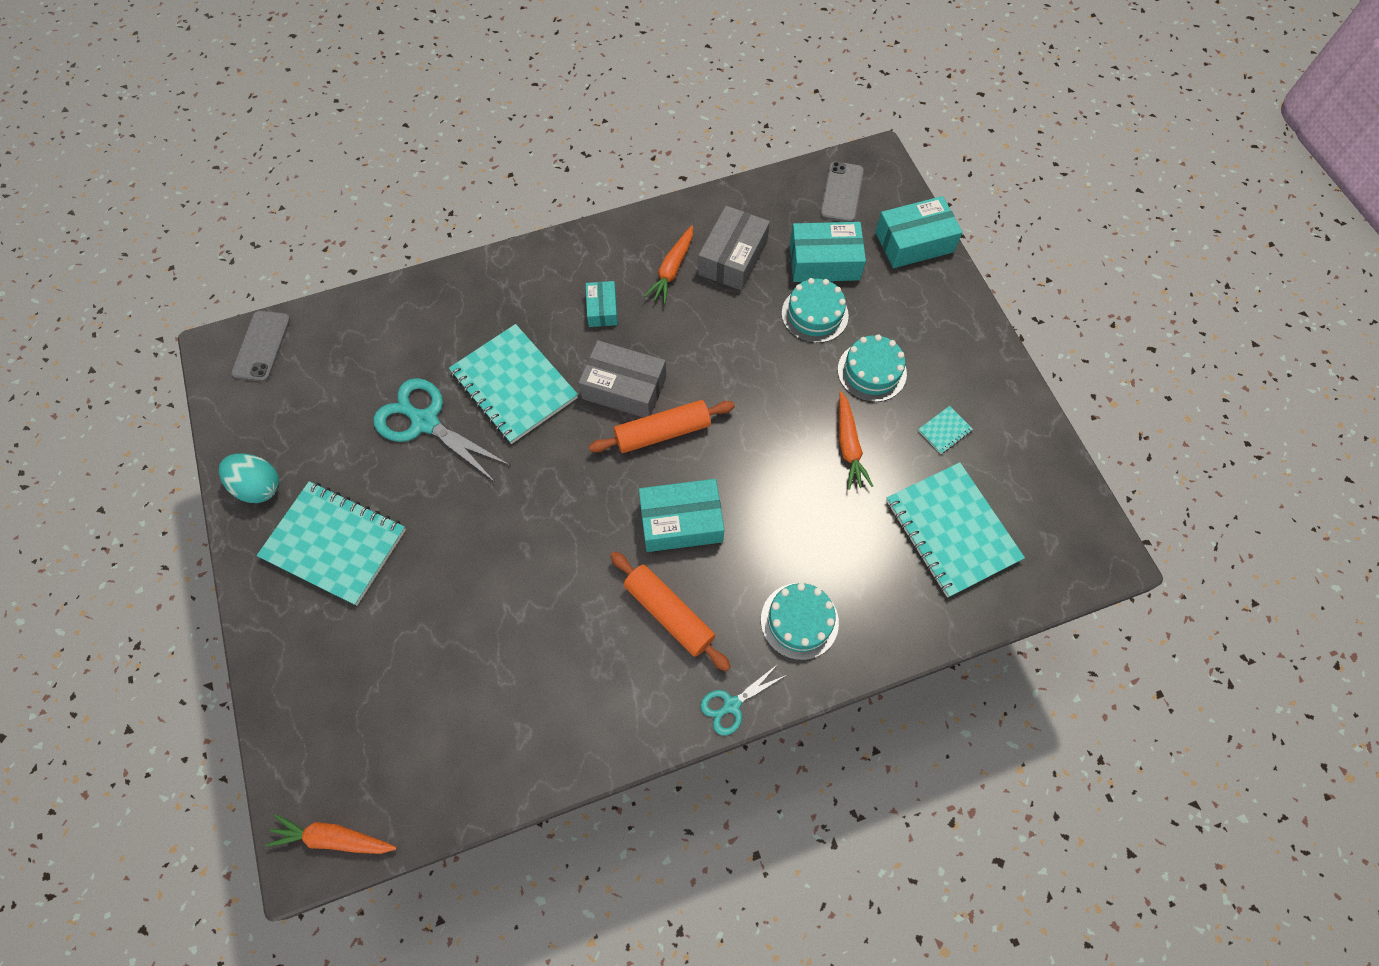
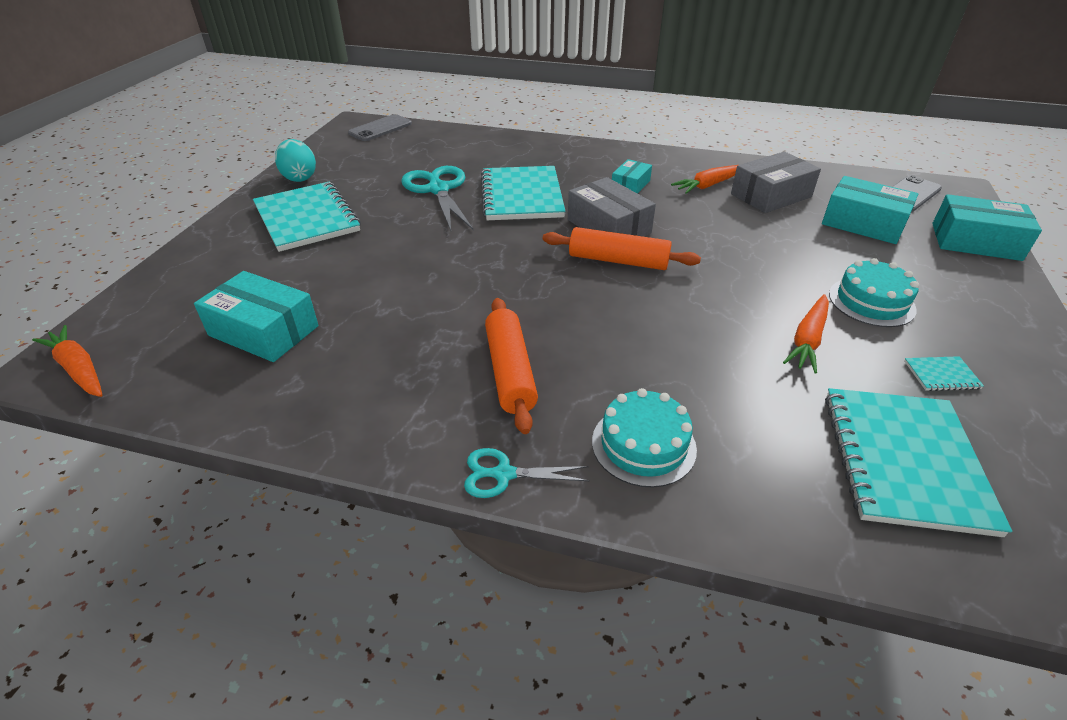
camera: 35 degrees right, 25 degrees down
(681, 521) = (583, 317): turquoise box -> turquoise box (264, 330)
(814, 314) = (830, 248): turquoise cake -> none

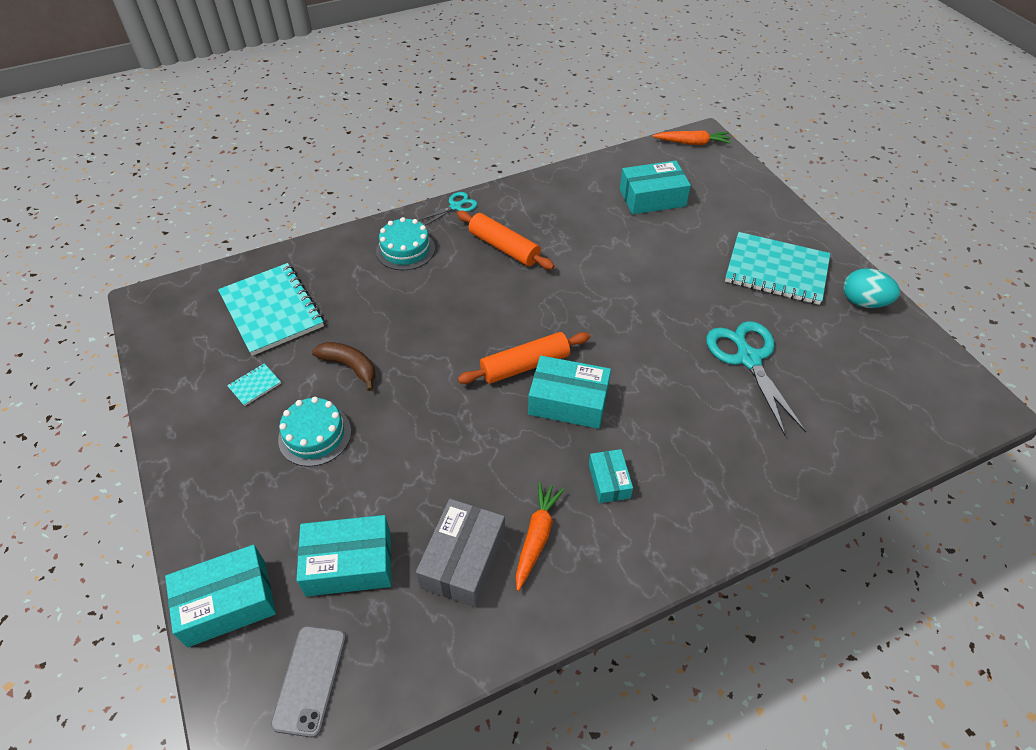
camera: 140 degrees right, 10 degrees up
(380, 128) = (949, 414): grey phone -> none
(438, 190) = (748, 359): turquoise scissors -> turquoise scissors turned 135 degrees counterclockwise
(521, 196) = (678, 396): turquoise notebook -> none
(609, 226) = (568, 401): grey box -> turquoise box
(807, 340) = (350, 366): orange carrot -> brown banana

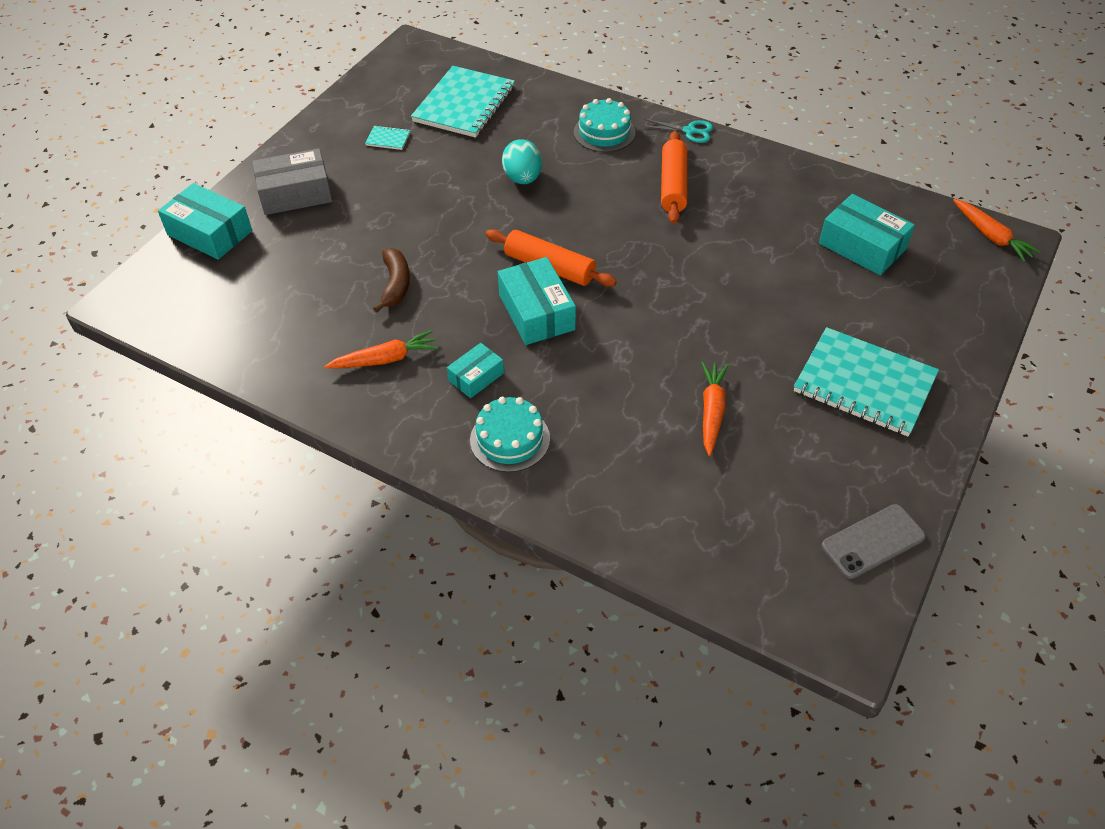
camera: 55 degrees right, 0 degrees up
(309, 679) = (184, 303): grey phone -> grey phone (873, 541)
(315, 435) = (372, 193): turquoise cake -> turquoise cake (510, 439)
(349, 563) = (282, 271): turquoise box -> none
(350, 366) = (451, 173): brown banana -> brown banana (395, 284)
(463, 560) = (332, 329): grey box -> grey box (295, 193)
(748, 359) = (711, 411): turquoise scissors -> orange carrot
(776, 270) = (864, 384): turquoise notebook -> turquoise notebook turned 45 degrees counterclockwise
(863, 302) = (897, 474): turquoise egg -> turquoise egg (522, 178)

